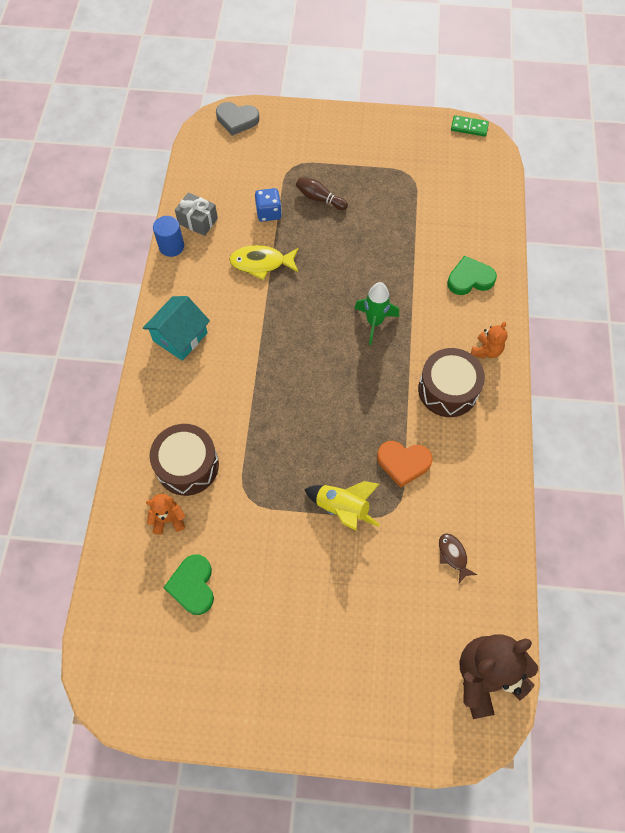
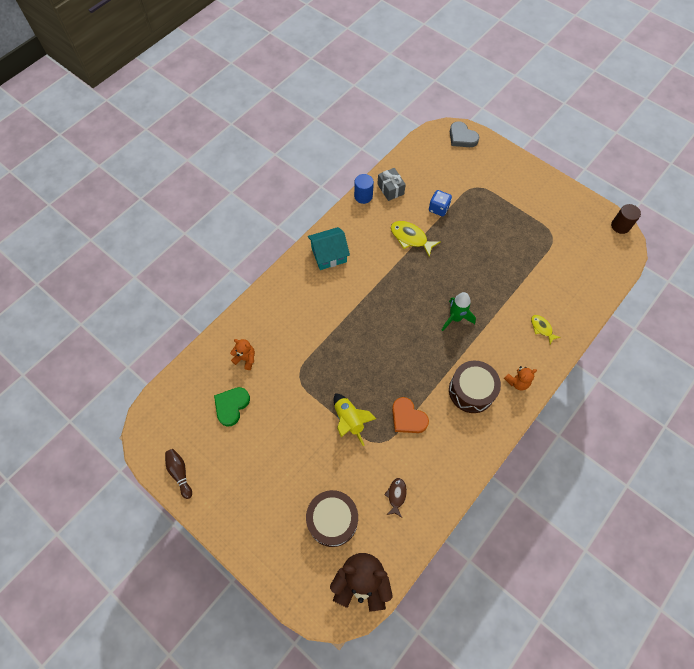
camera: 35 degrees right, 0 degrees up
(187, 465) = (278, 334): brown drum -> brown drum (332, 520)
(319, 199) = (478, 218): brown bowling pin -> brown bowling pin (180, 473)
(469, 127) = (620, 226): green domino -> brown cylinder
(470, 279) = (542, 328): green heart -> yellow fish

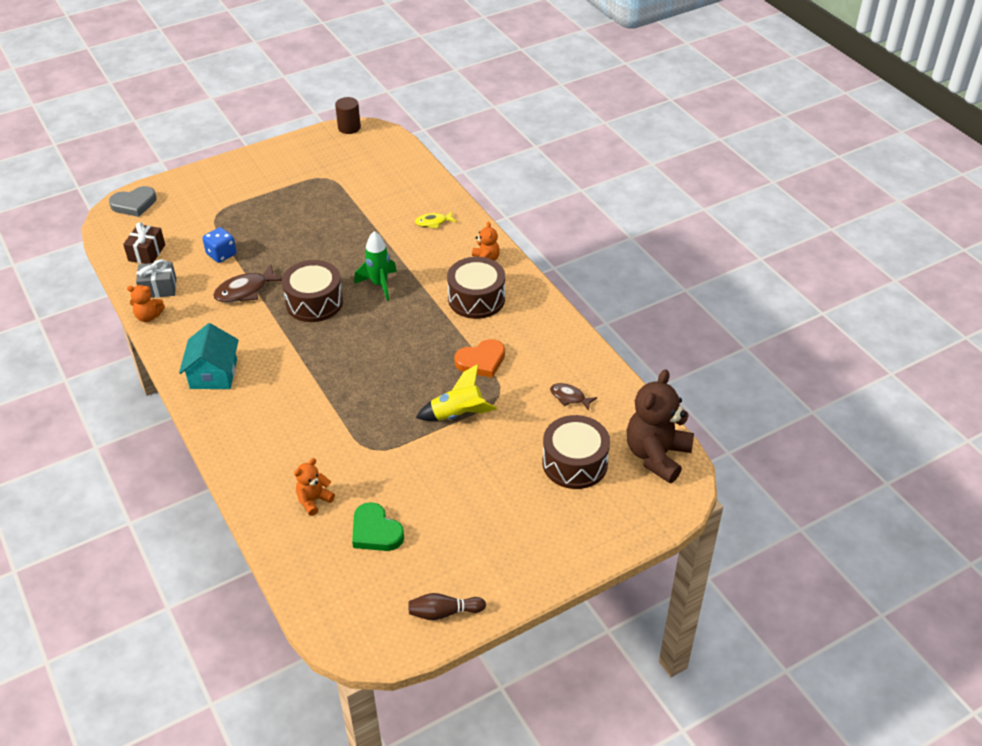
camera: 70 degrees left, 20 degrees down
(363, 196) = (148, 316): blue cylinder -> orange teddy bear
(411, 238) = (245, 291): yellow fish -> brown fish
(418, 284) = (314, 302): none -> brown drum
(419, 167) = (147, 253): none -> brown gift

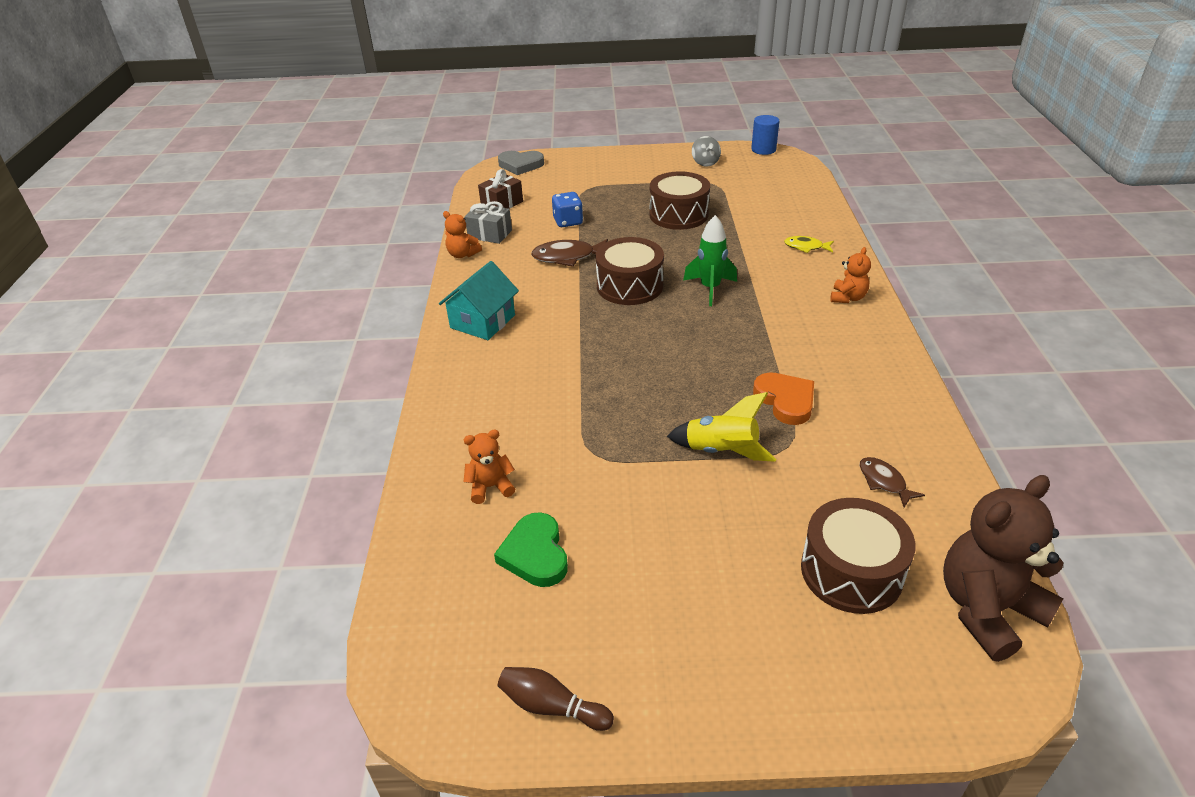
camera: 30 degrees right, 5 degrees down
(306, 156) = (705, 163): none -> grey spinning top
(349, 128) = (763, 149): brown cylinder -> blue cylinder
(476, 299) = (816, 333): brown drum -> brown drum (678, 214)
(481, 361) = (785, 400): orange heart -> orange heart turned 120 degrees counterclockwise

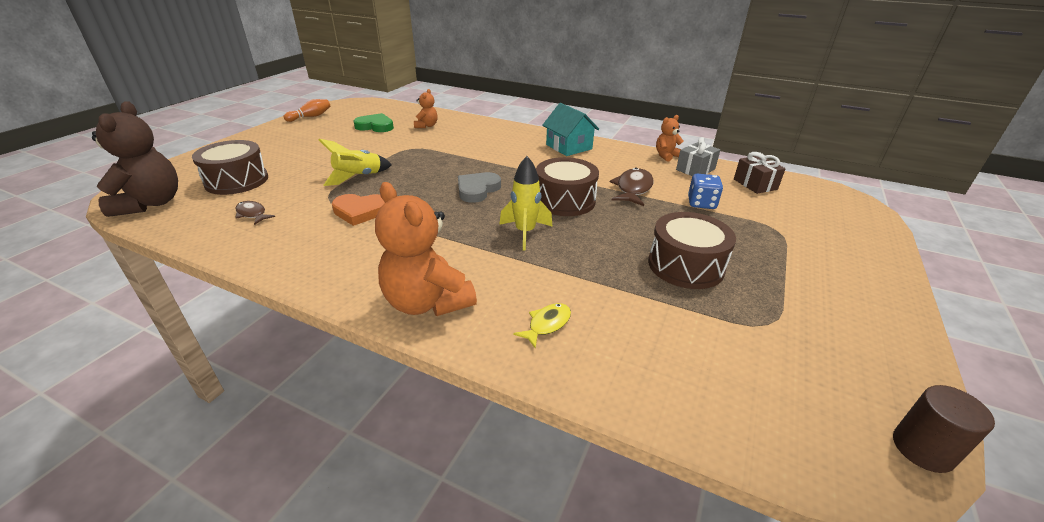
camera: 115 degrees right, 5 degrees down
(520, 165) = (854, 210): grey heart -> grey heart (477, 190)
(552, 706) = (310, 117): brown bowling pin -> orange bowling pin
(705, 163) = (854, 346): grey spinning top -> none
(710, 288) = (525, 233): green rocket -> yellow rocket
(763, 149) = (922, 449): blue cylinder -> brown cylinder
(847, 298) = (427, 302): orange teddy bear -> orange teddy bear, size x1.98
(884, 482) = (252, 214): brown fish -> brown fish turned 135 degrees counterclockwise

